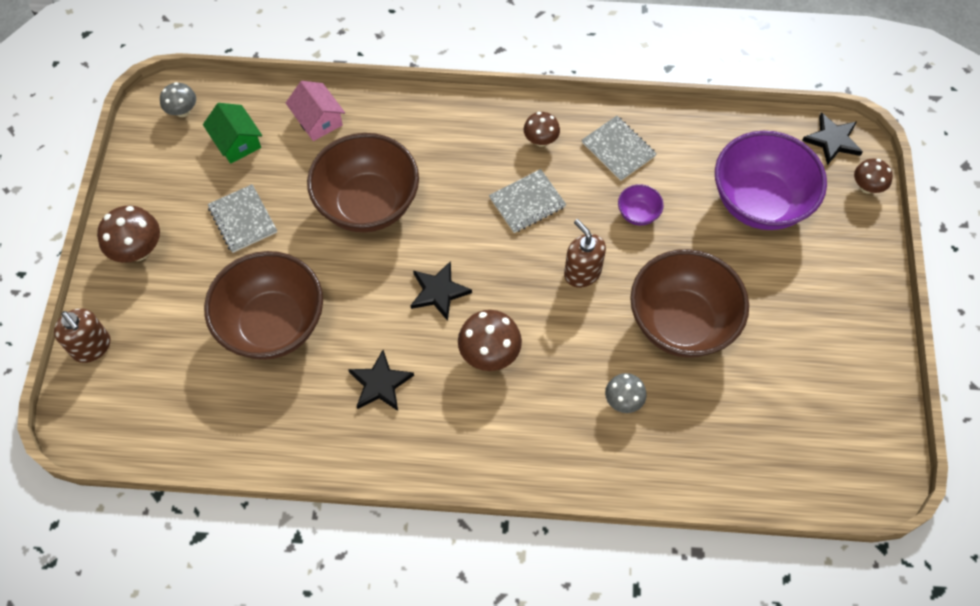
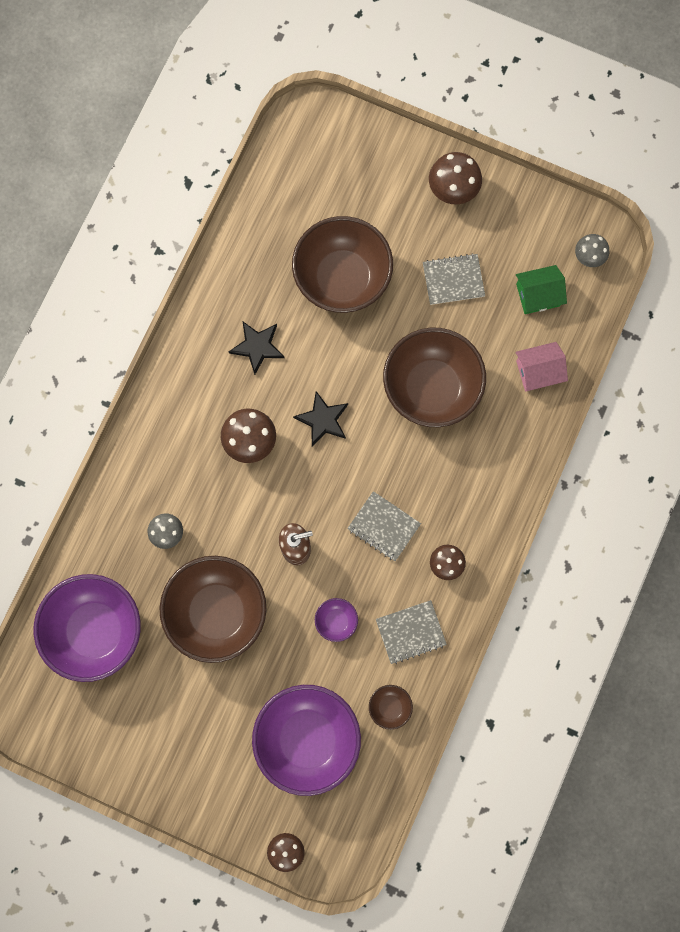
camera: 110 degrees right, 15 degrees up
(92, 347) = (374, 138): brown soap dispenser -> none
(527, 202) = (383, 526): grey notebook -> grey notebook turned 45 degrees counterclockwise
(695, 145) = (389, 707): none -> brown bowl
(758, 435) = (95, 630): none -> purple bowl
(832, 140) = (348, 844): black star -> none

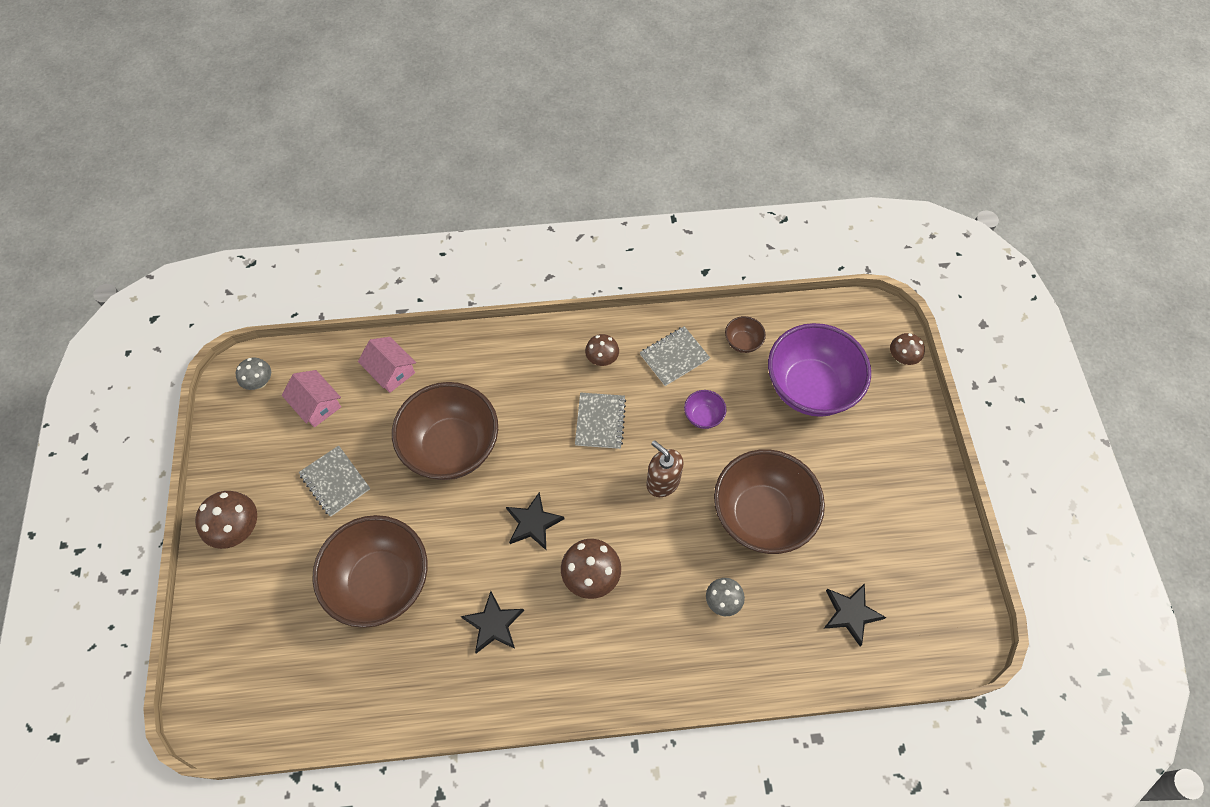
camera: 120 degrees left, 15 degrees down
(95, 630) = (851, 613): purple bowl -> black star
(410, 632) = (674, 357): grey notebook -> grey notebook turned 75 degrees counterclockwise
(538, 295) = (317, 405): green house -> pink house

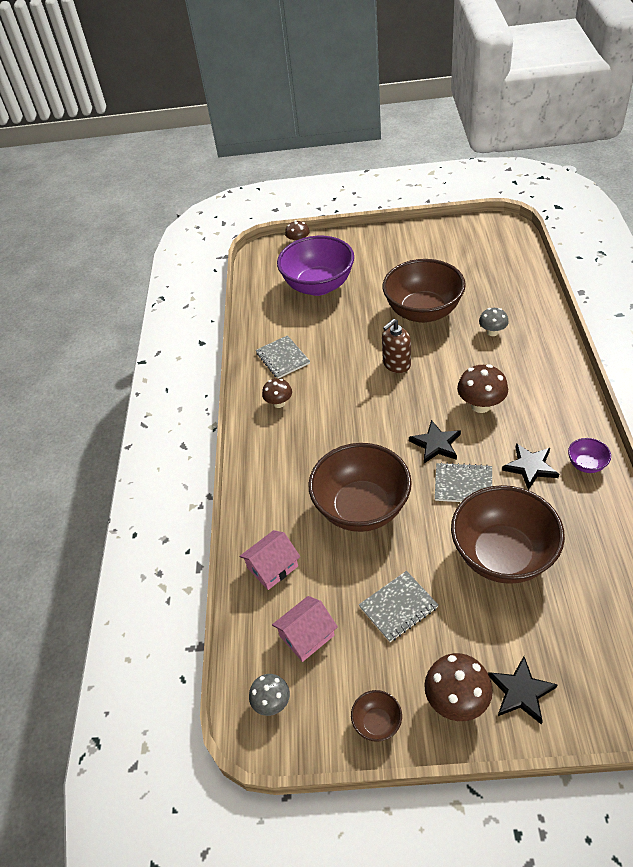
camera: 80 degrees left, 15 degrees down
(600, 421) = (340, 403): grey notebook -> grey notebook (463, 484)
(703, 416) = (339, 341): purple bowl -> purple bowl (586, 464)
(742, 342) = (274, 319): brown bowl -> brown bowl (377, 723)
(851, 613) = (493, 272): black star -> black star (521, 692)

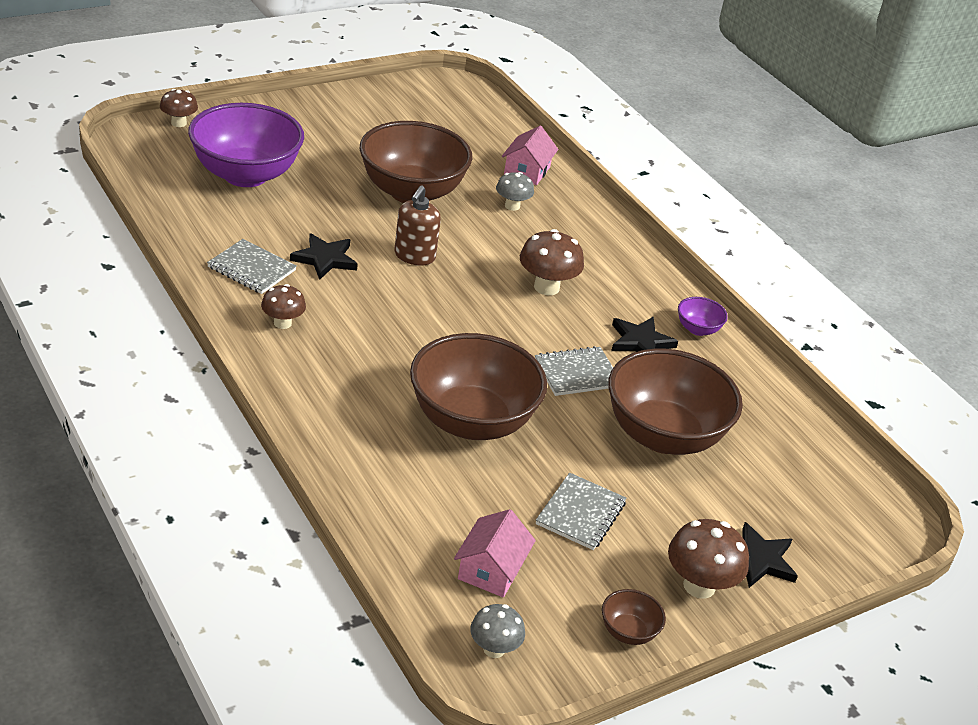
camera: 40 degrees left, 10 degrees down
(272, 567) = (399, 509): pink house -> pink house (527, 171)
(436, 444) = (519, 337): black star -> black star (325, 259)

